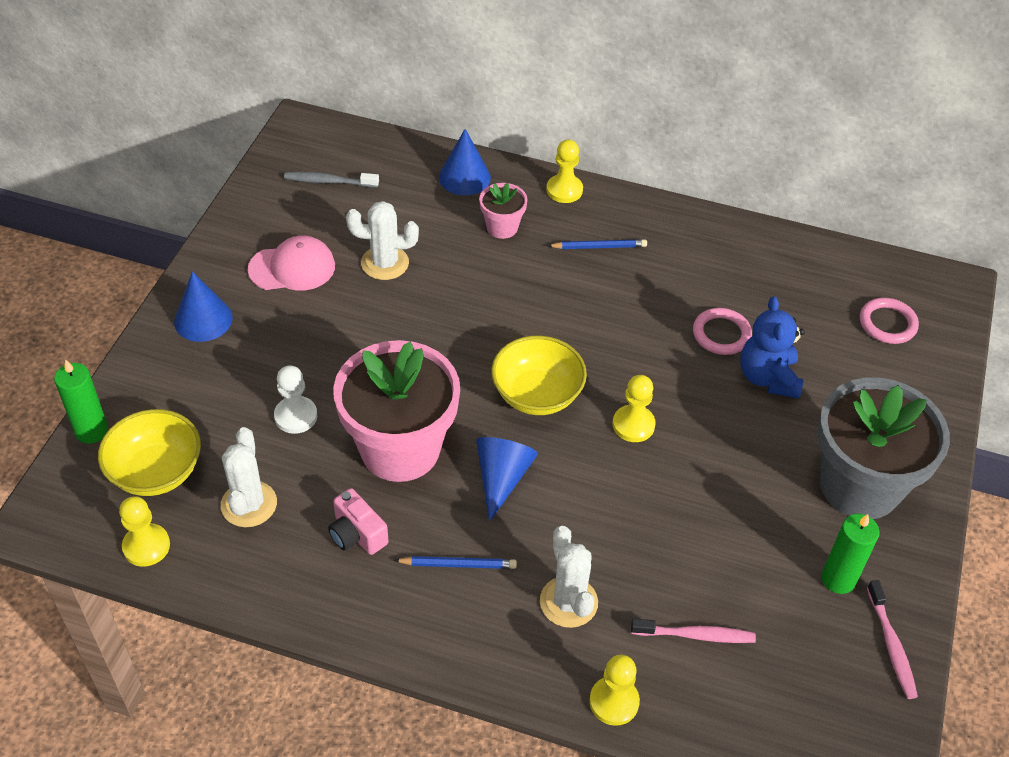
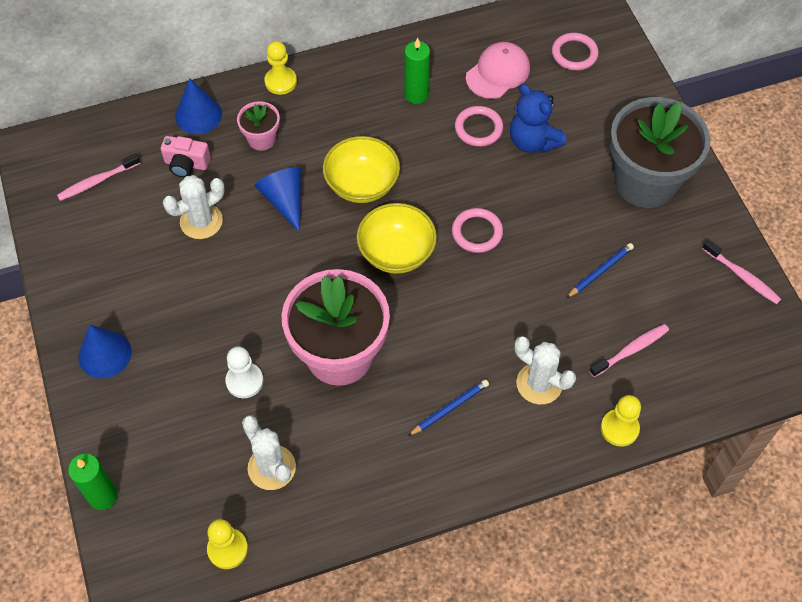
camera: 35 degrees left, 10 degrees up
(156, 472) = (182, 492): yellow bowl -> yellow bowl (362, 184)
(292, 268) = (134, 269): pink cap -> pink cap (498, 73)
(329, 181) = (97, 181): grey toothbrush -> pink toothbrush
(357, 534) = (365, 435): pink camera -> pink camera (186, 164)
(501, 478) = (425, 329): blue cone -> blue cone (284, 200)
(599, 247) = (343, 112): blue pencil -> blue pencil (600, 271)
(633, 425) = (477, 232): yellow pawn -> pink ring
(838, 579) = (681, 254): green candle -> green candle (416, 95)

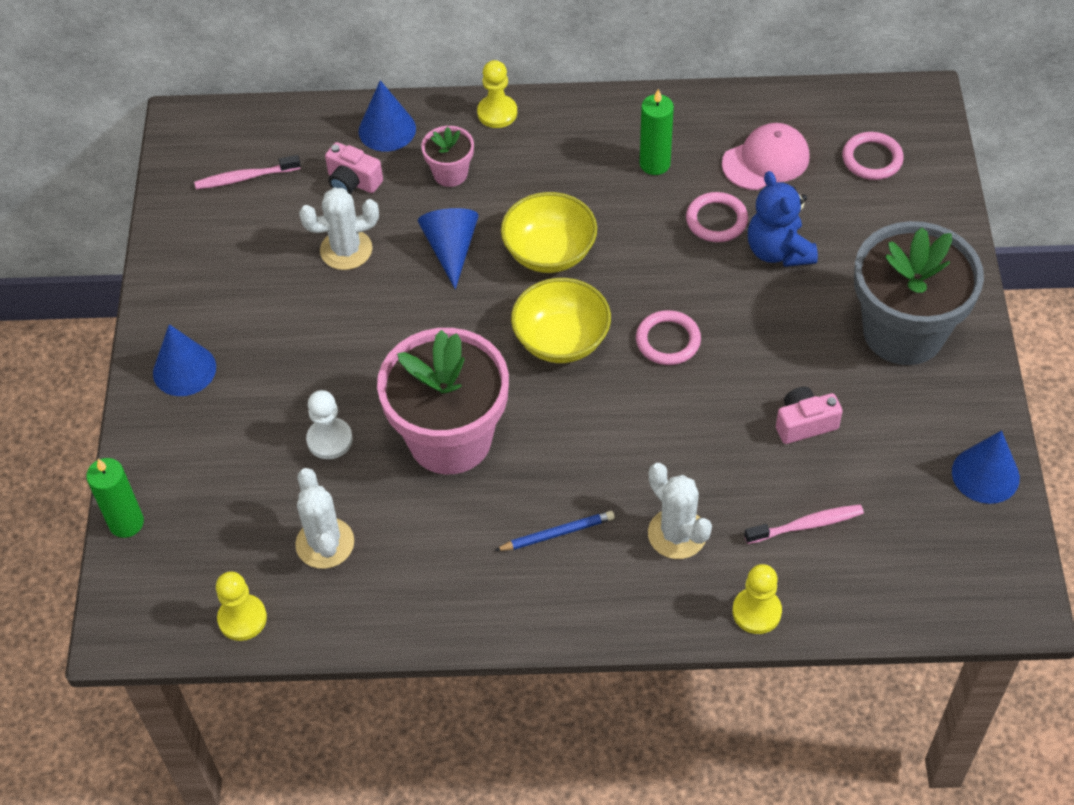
camera: 20 degrees right, 5 degrees down
(600, 271) = (804, 423): blue pencil -> pink camera
(742, 276) = (985, 474): pink toothbrush -> blue cone

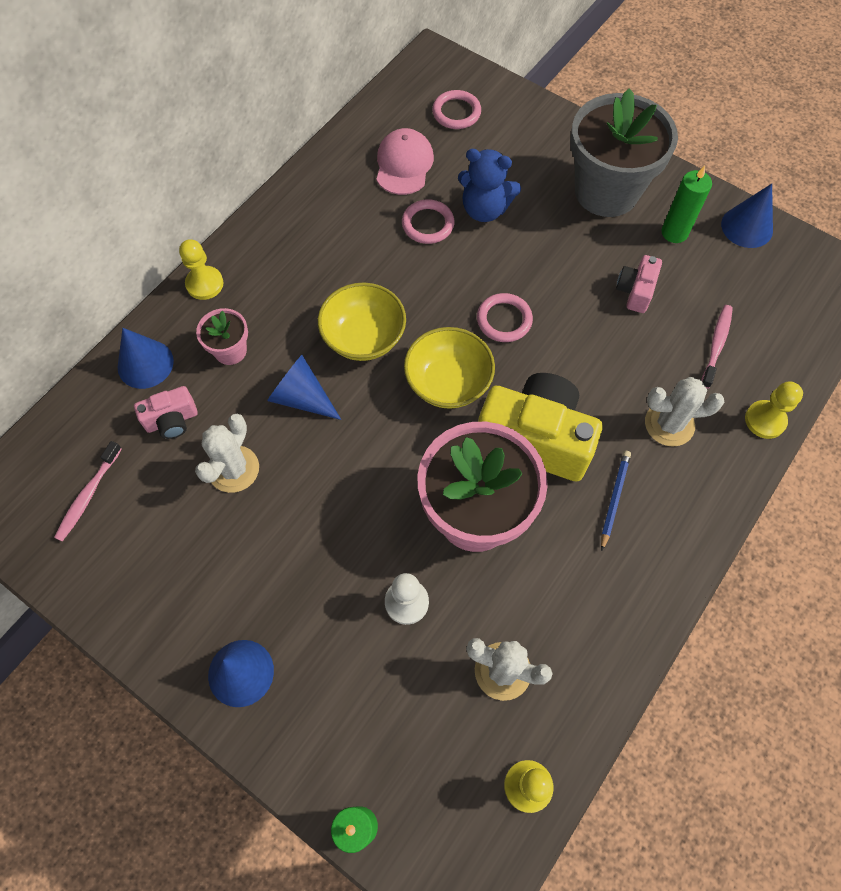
camera: 55 degrees left, 10 degrees up
(565, 438) = (535, 438): none -> yellow camera
(654, 164) = (346, 225): green candle -> green candle (674, 232)

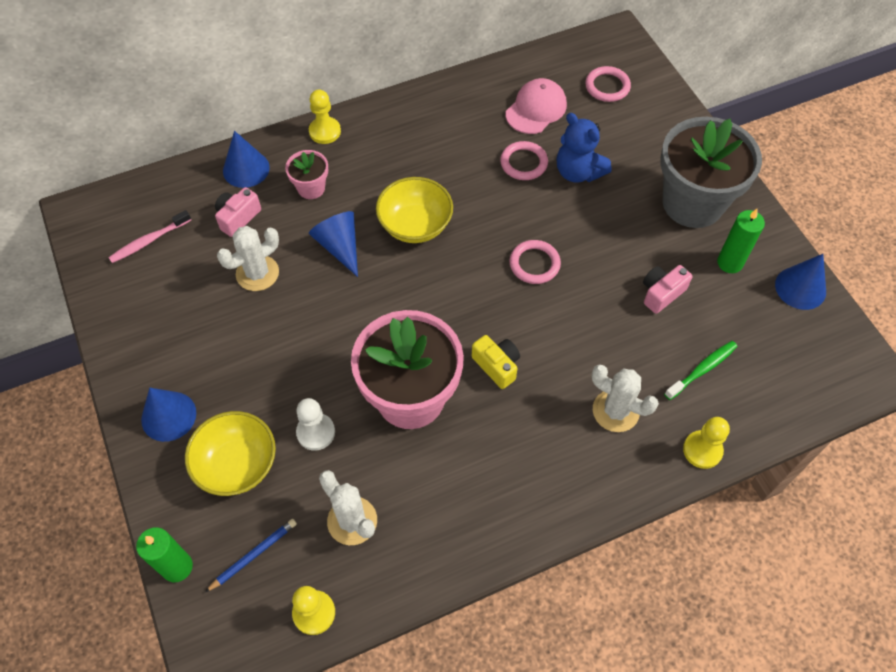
camera: 30 degrees right, 5 degrees down
(172, 420) = (238, 218): pink camera -> pink camera turned 120 degrees clockwise
(448, 383) = (457, 290): yellow bowl -> yellow bowl (237, 465)
(535, 438) = (497, 365): yellow camera -> yellow camera, size x0.49
(614, 498) = (529, 444): blue pencil -> blue pencil (254, 555)
(716, 345) = (702, 369): pink toothbrush -> green toothbrush

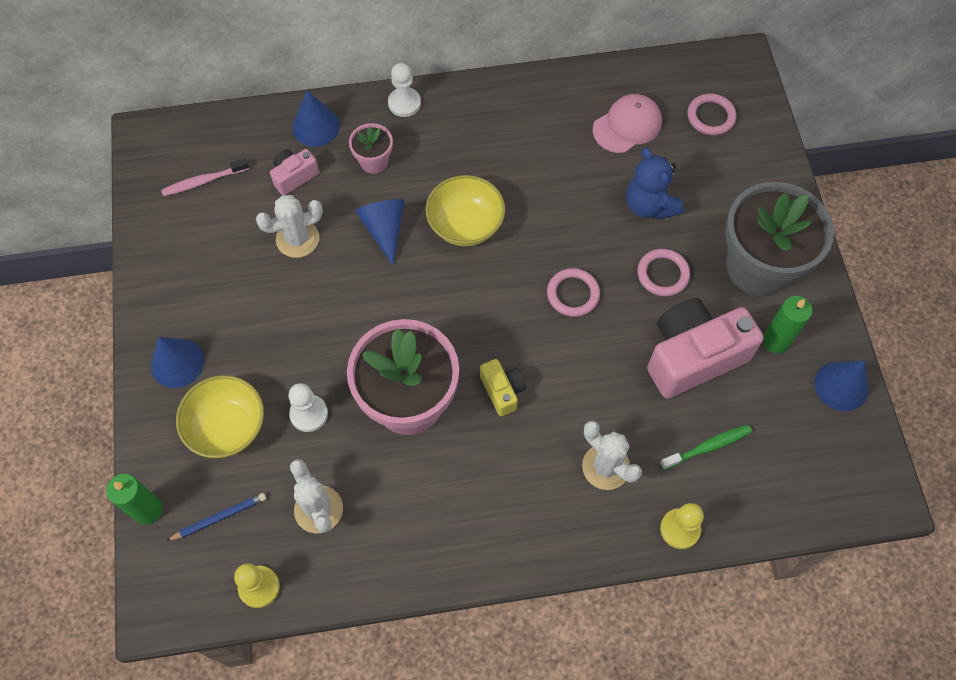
camera: 15 degrees right, 5 degrees up
(325, 131) = (404, 103): yellow pawn -> white pawn
(523, 163) = (596, 182): pink ring -> pink ring (662, 274)
(661, 293) = (692, 356): pink camera -> pink camera, size x2.06

